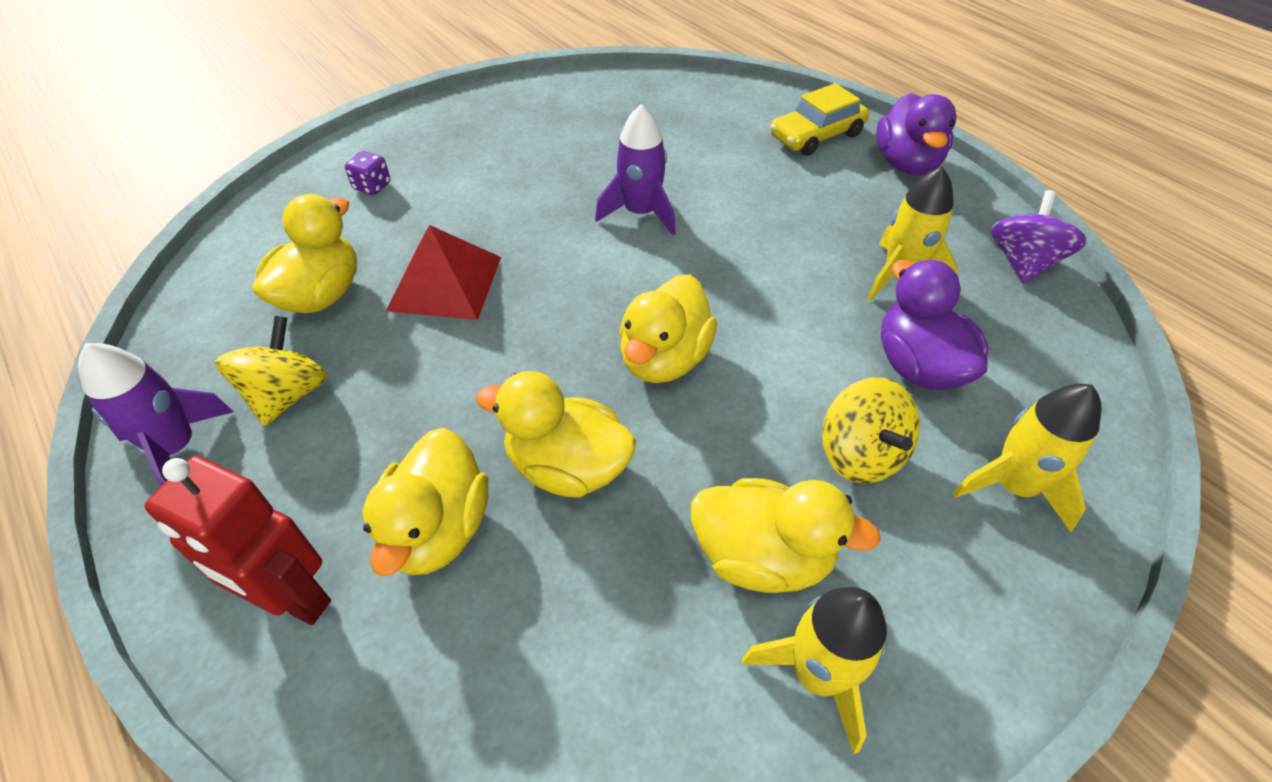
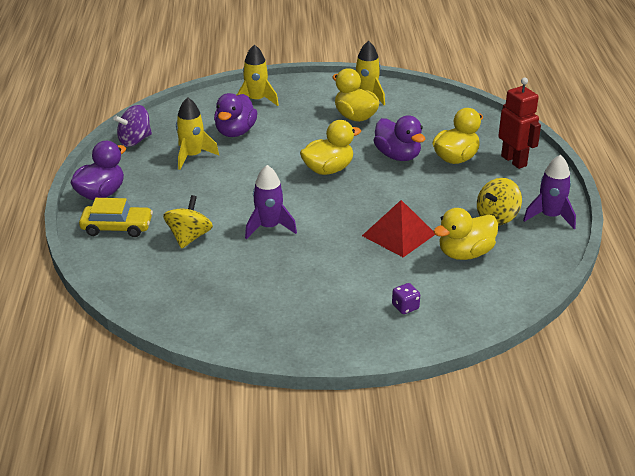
camera: 145 degrees left, 15 degrees down
(567, 467) = (398, 156): yellow duck -> purple duck
(860, 454) = (292, 122): yellow spinning top -> yellow spinning top (189, 237)

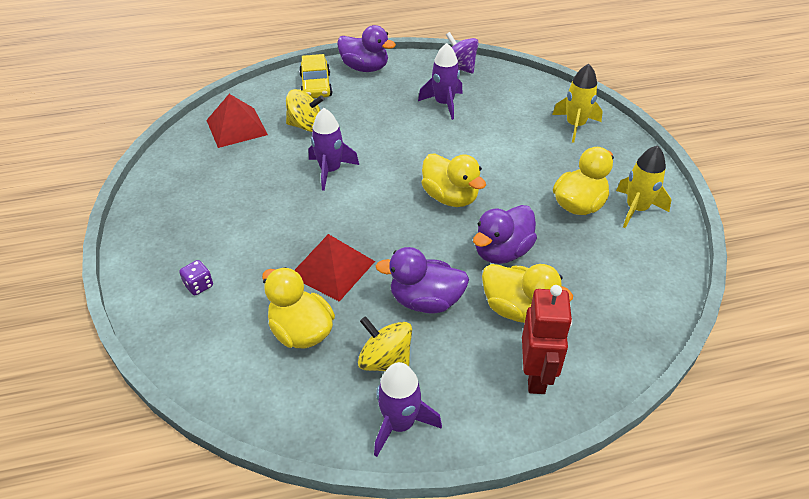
camera: 80 degrees right, 10 degrees up
(169, 284) = (236, 127): none -> red pyramid
(192, 156) = (444, 104): yellow rocket -> purple rocket
(235, 132) = (501, 122): purple duck -> purple duck (425, 301)
(514, 161) = (536, 376): red robot -> red robot turned 45 degrees counterclockwise

